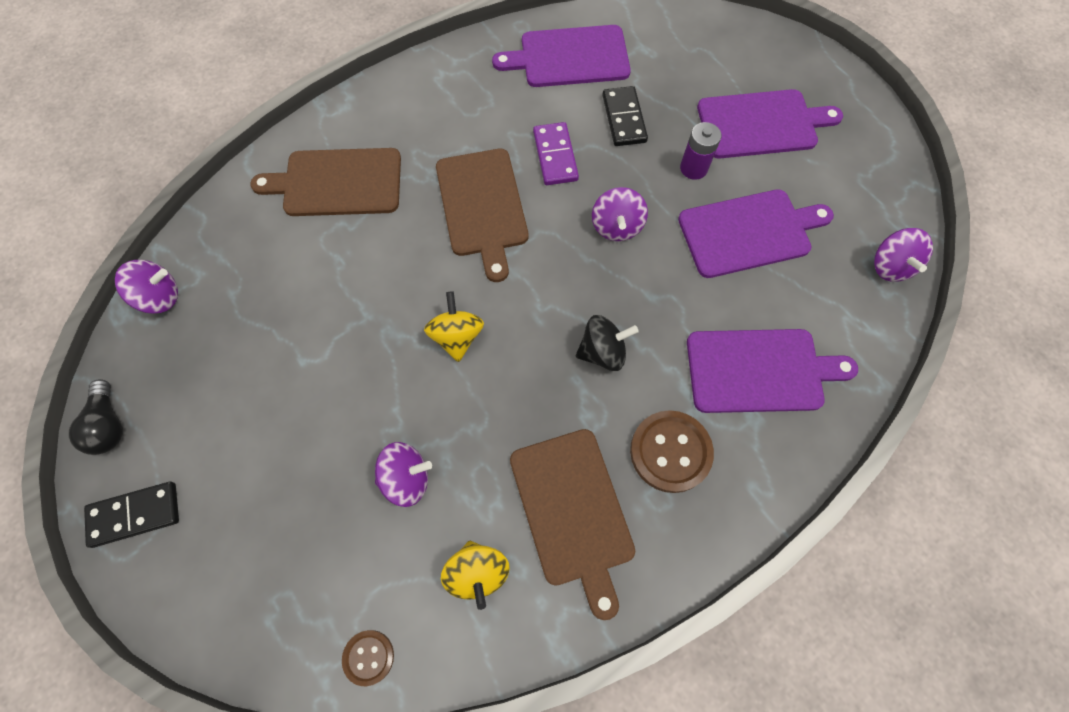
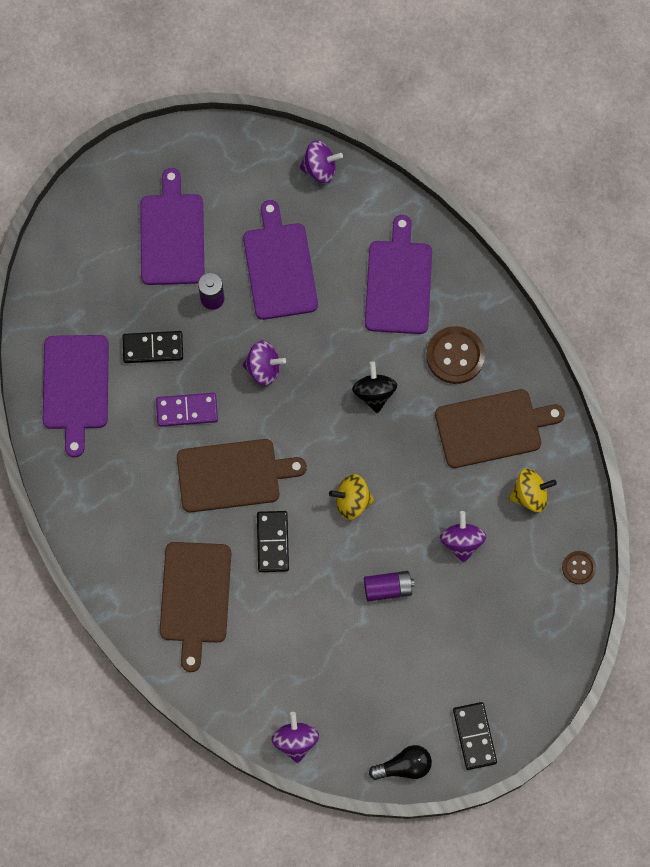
camera: 85 degrees left, 5 degrees up
(343, 388) = (388, 588): none -> purple battery
(402, 254) = (273, 542): none -> black domino

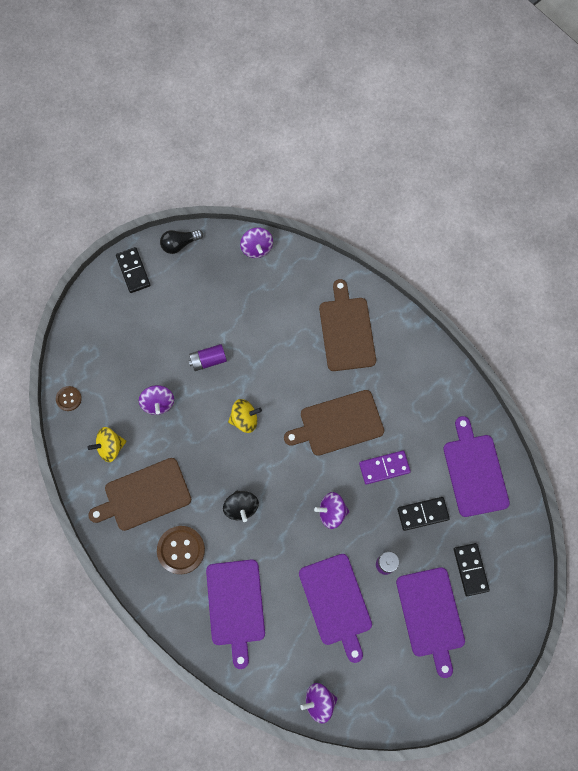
camera: 170 degrees right, 0 degrees up
(273, 542) = (298, 379): black domino -> black domino (470, 569)

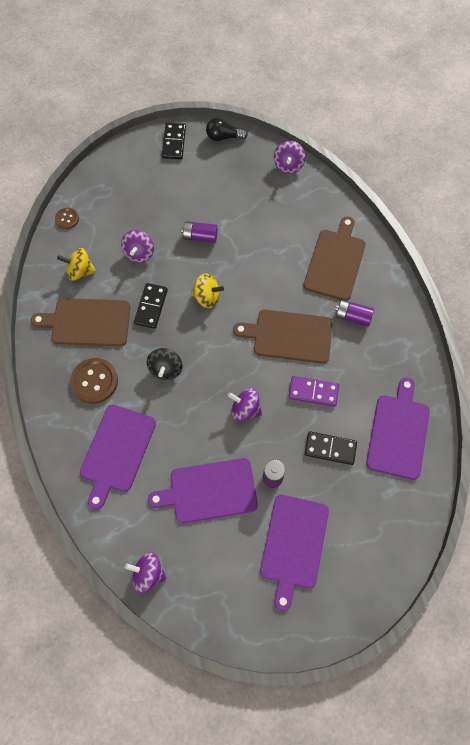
camera: 25 degrees right, 5 degrees down
(336, 602) = (209, 491): purple cutting board -> purple cutting board turned 75 degrees clockwise
(386, 378) = (352, 316): none -> purple battery
(470, 569) = (352, 520): black domino -> black domino (151, 307)

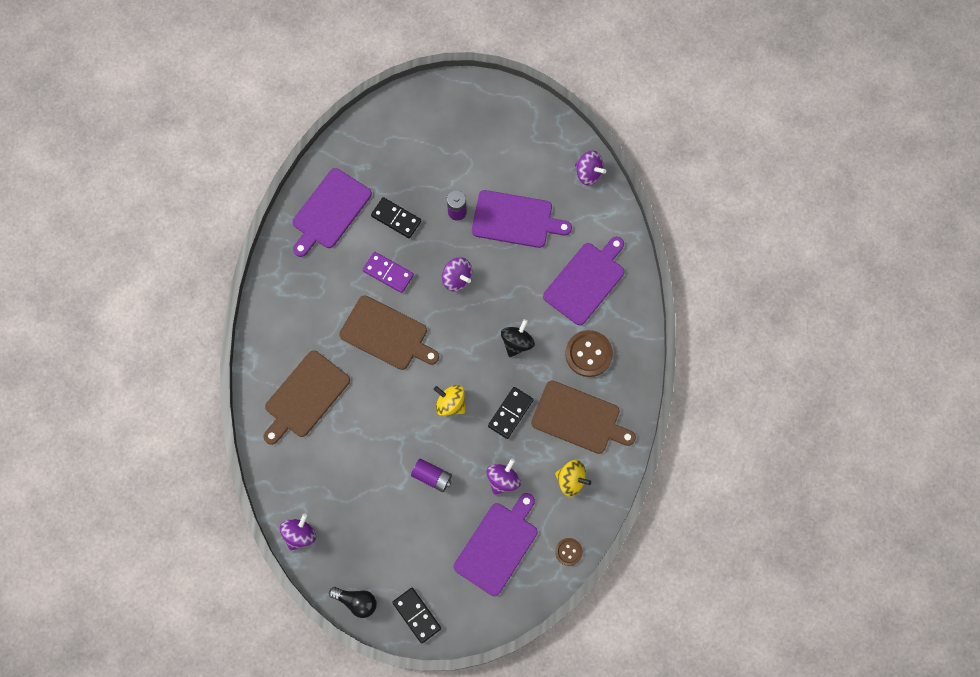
camera: 160 degrees left, 5 degrees up
(174, 142) = (417, 615): black domino -> black domino turned 60 degrees counterclockwise
(293, 545) = (461, 154): purple cutting board -> purple cutting board (498, 546)
(352, 316) = (316, 332): purple battery -> none

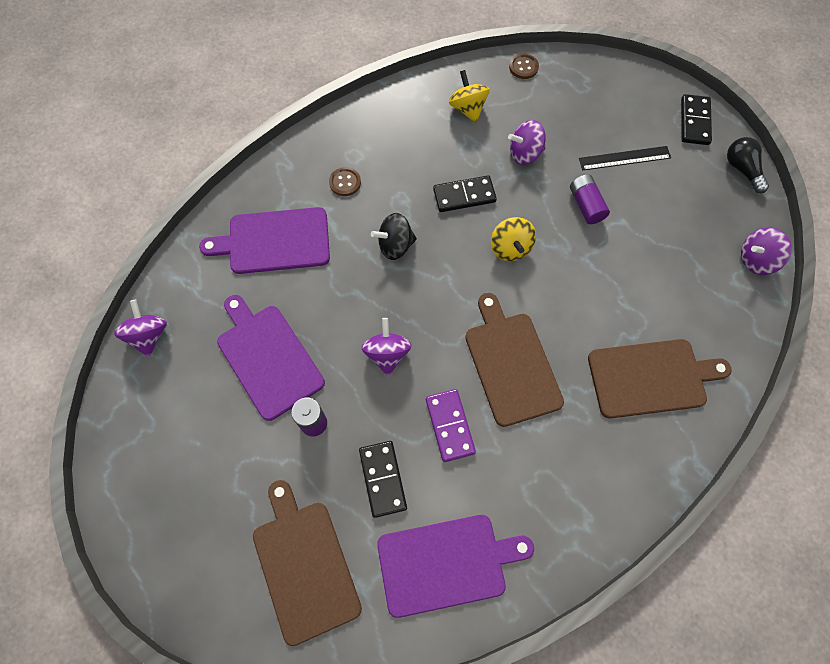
camera: 135 degrees left, 5 degrees down
(438, 538) = (624, 158): none -> black ruler
(498, 546) = (577, 114): purple cutting board -> none
(579, 418) = (411, 144): brown cutting board -> brown cutting board (304, 565)
(588, 354) = (345, 182): brown button -> brown button, size x0.56

